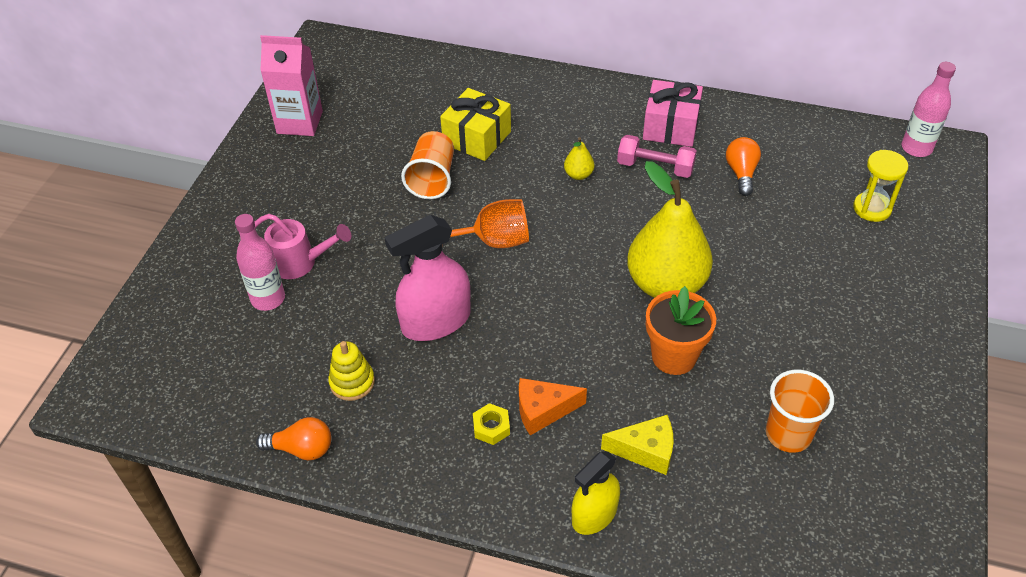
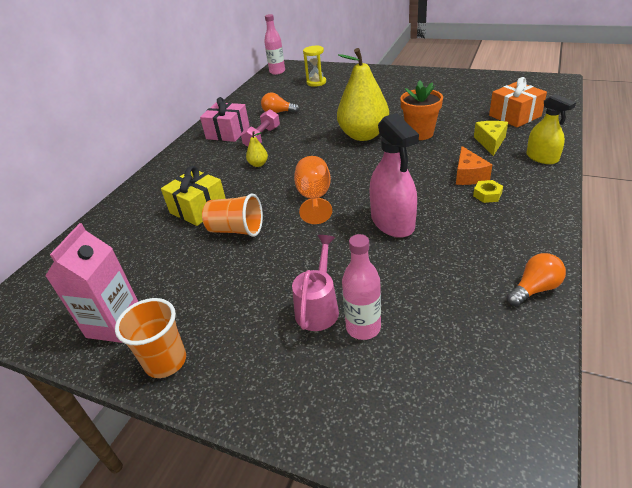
camera: 80 degrees left, 10 degrees down
(301, 449) = (534, 289): orange light bulb -> orange light bulb turned 45 degrees clockwise
(352, 382) = (458, 263): yellow stacking toy -> none
(748, 501) = (514, 116): none -> orange gift
(788, 434) = (468, 105): orange cup -> orange cup (166, 361)

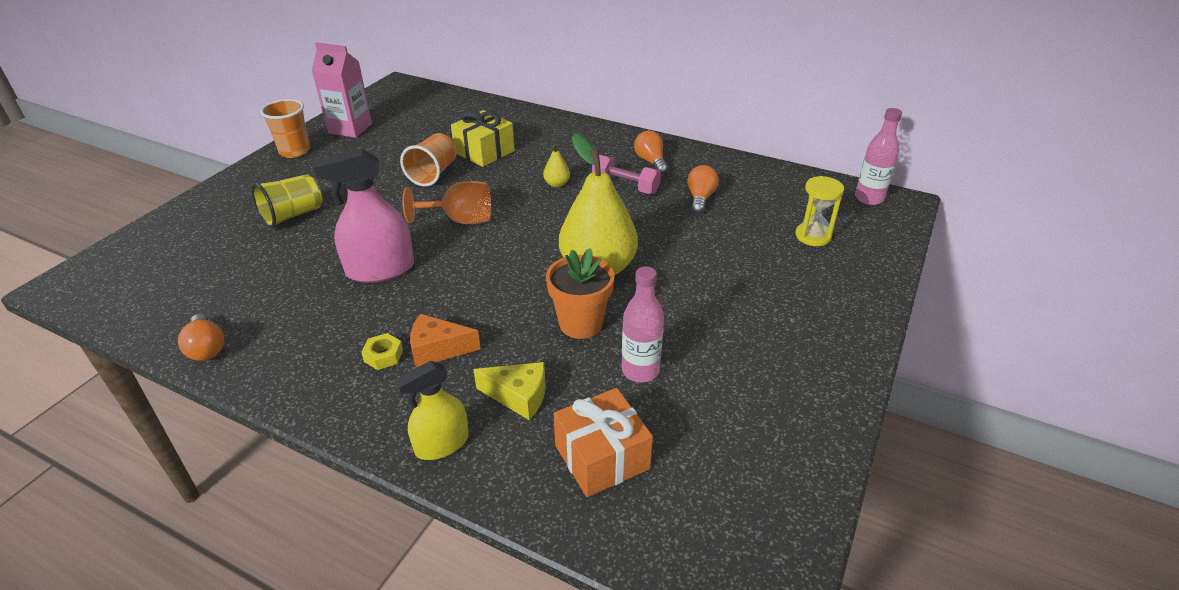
camera: 90 degrees right, 0 degrees up
(228, 132) = (651, 161): pink gift -> orange light bulb
(318, 307) = (292, 215): pink watering can -> yellow cup
(363, 328) = (251, 236): pink bottle -> pink bottle (640, 370)

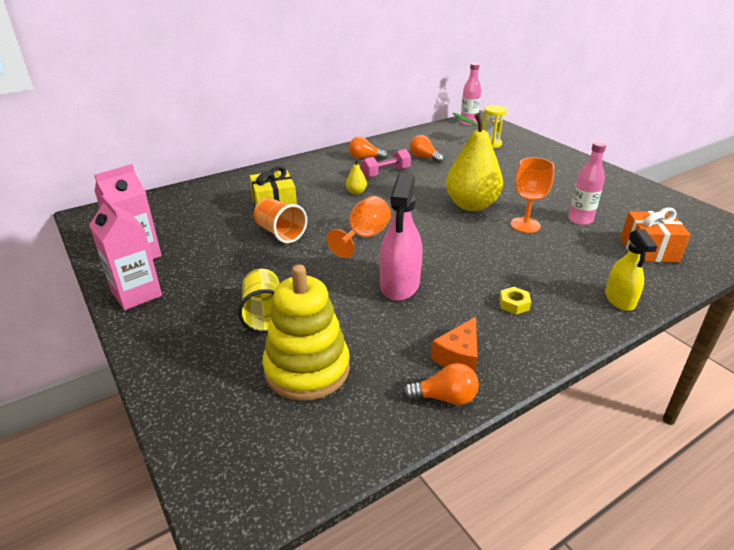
camera: 60 degrees left, 5 degrees down
(224, 262) = (307, 369): none -> yellow stacking toy
(295, 151) = (136, 294): orange cup -> pink carton
(438, 349) = (520, 280): orange cheese -> orange cheese (458, 356)
(518, 396) = (585, 262): yellow cheese -> none
(580, 324) = (525, 225): orange flower pot -> orange goblet

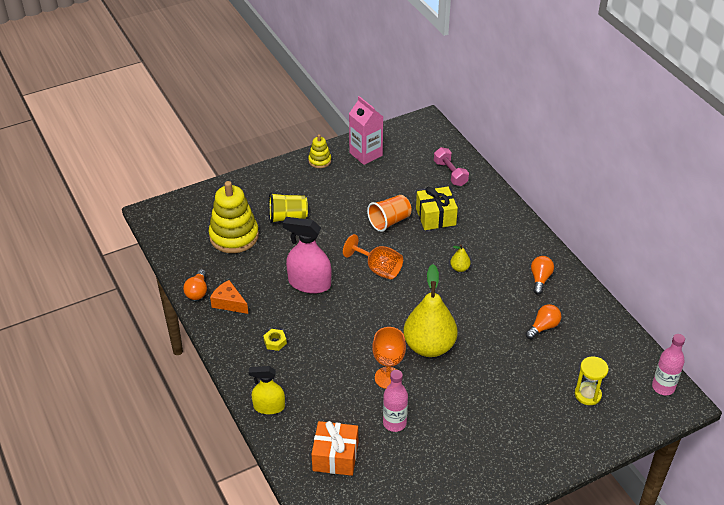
camera: 95 degrees right, 10 degrees up
(136, 294) = (319, 161): pink carton -> yellow stacking toy
(385, 173) = (502, 292): pink dumbbell -> pink dumbbell (450, 173)

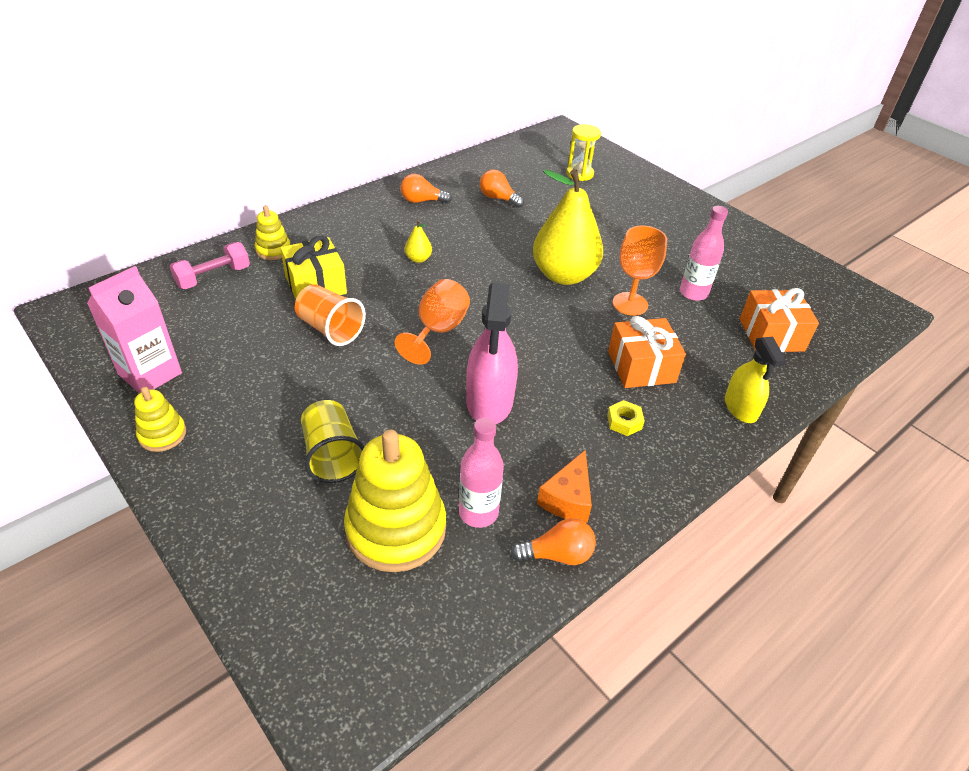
camera: 105 degrees left, 0 degrees up
(320, 364) = (641, 367): none -> orange gift
(477, 199) = (273, 250): none -> yellow stacking toy
(663, 387) = (549, 137): pink bottle -> pink bottle (478, 513)

